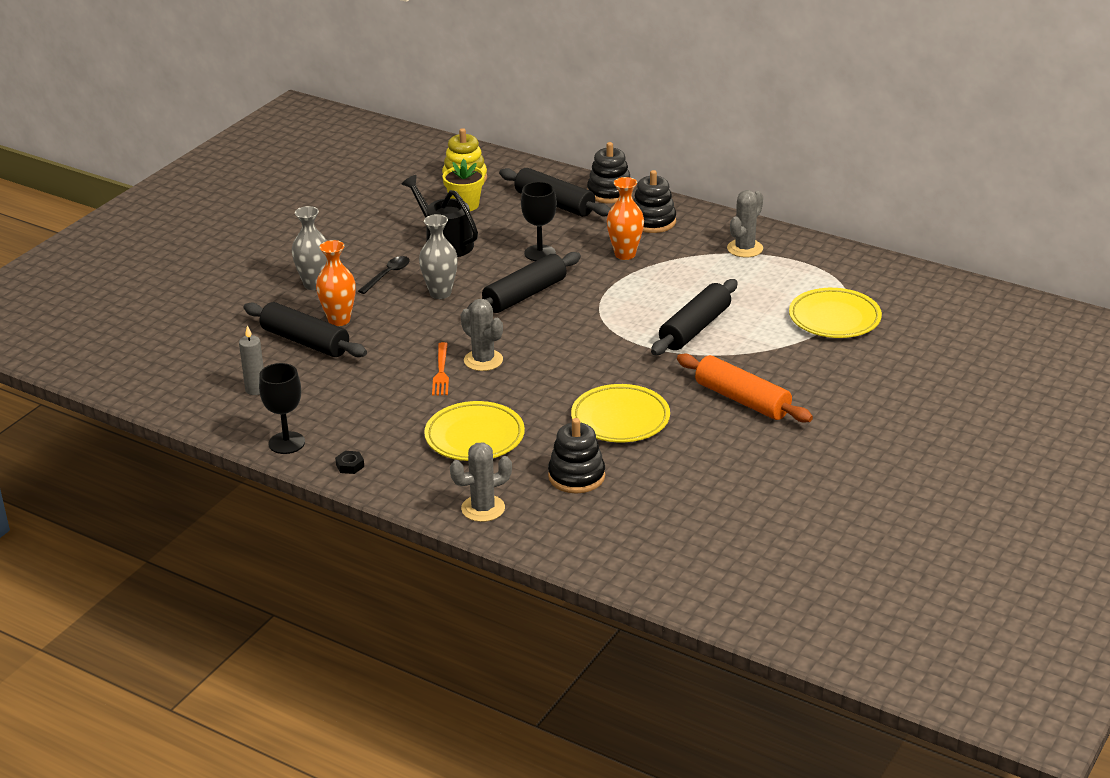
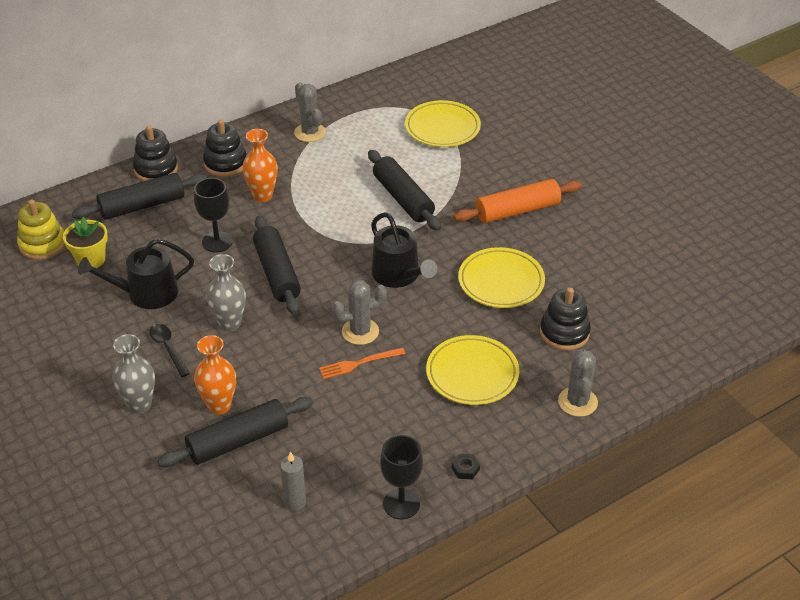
camera: 65 degrees left, 10 degrees up
(441, 372) = (358, 363): orange fork -> orange fork turned 135 degrees clockwise
(578, 358) = (399, 275): none -> black watering can

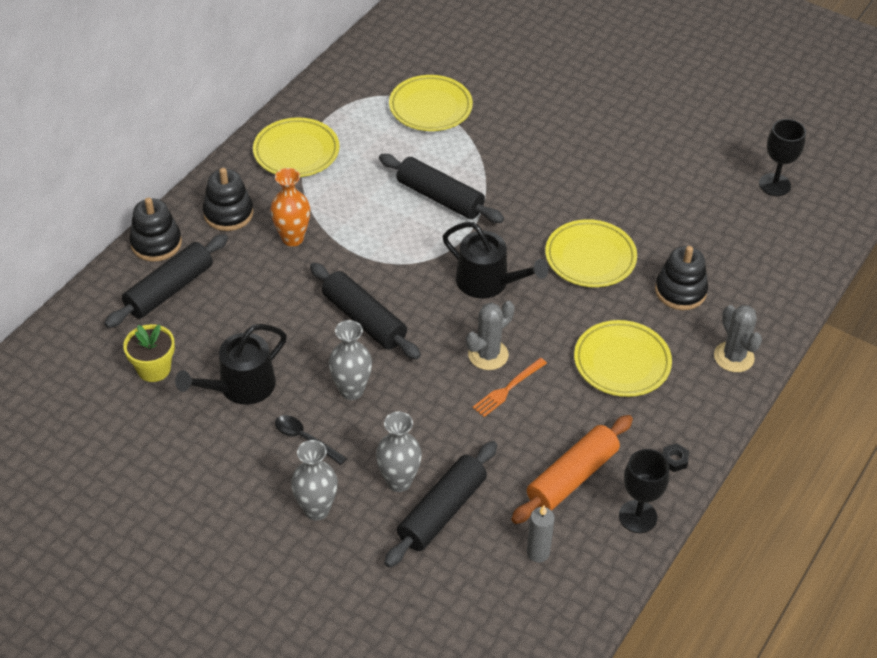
camera: 25 degrees left, 5 degrees up
(42, 244) = (87, 369): yellow stacking toy -> none
(217, 242) = (278, 305): black goblet -> black goblet (774, 185)
(219, 406) = (399, 481): orange vase -> grey vase
(310, 132) = (296, 152): grey cactus -> yellow plate
(517, 210) = (560, 177): orange rolling pin -> orange rolling pin (572, 477)

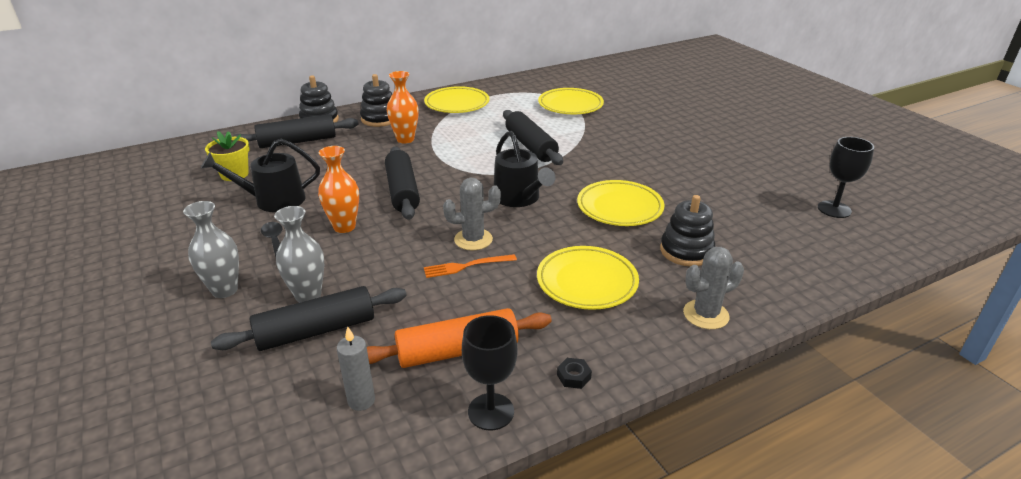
camera: 30 degrees right, 15 degrees down
(351, 390) = (344, 227): grey vase -> orange vase
(734, 357) = (705, 314): grey cactus -> grey cactus turned 60 degrees clockwise

